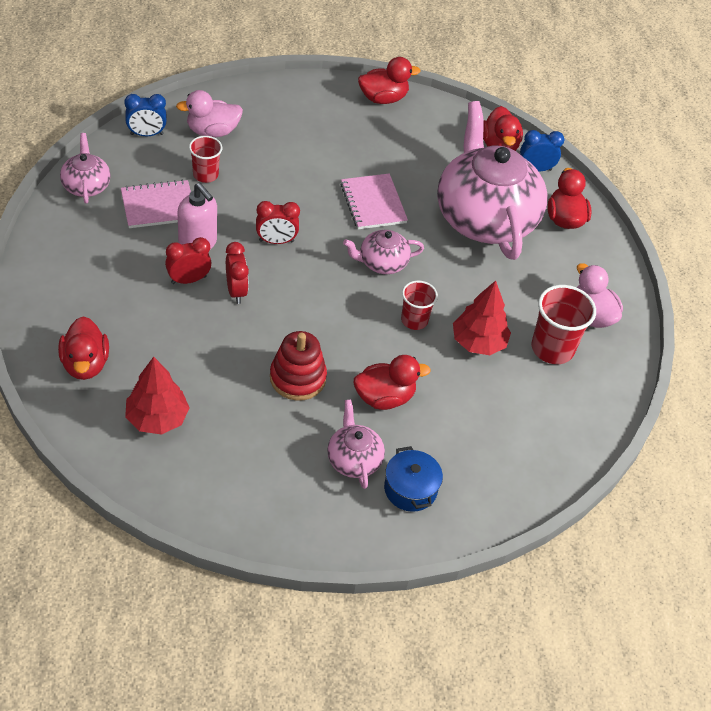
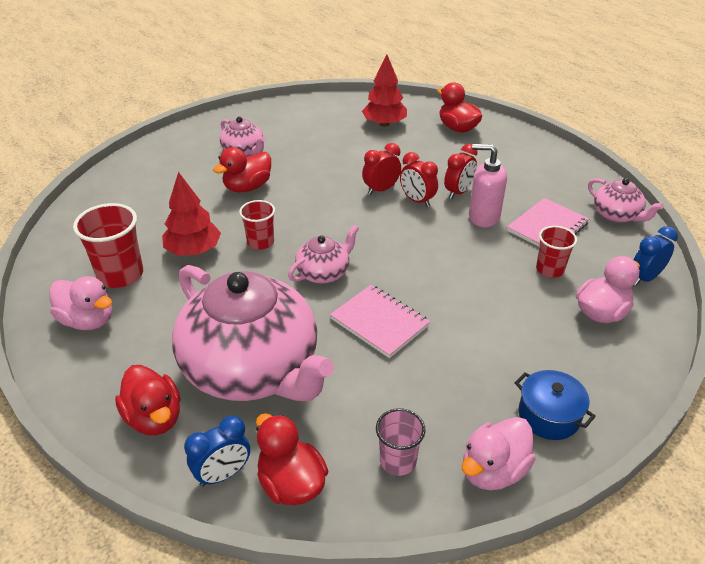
camera: 155 degrees right, 10 degrees down
(276, 241) = (428, 246): red clock -> red clock (381, 190)
(297, 378) = (319, 173): red stacking toy -> none
(383, 98) = (493, 470): red duck -> pink duck
(410, 489) = (195, 152): blue pot -> blue pot (549, 415)
(431, 127) = (398, 461): none -> pink cup

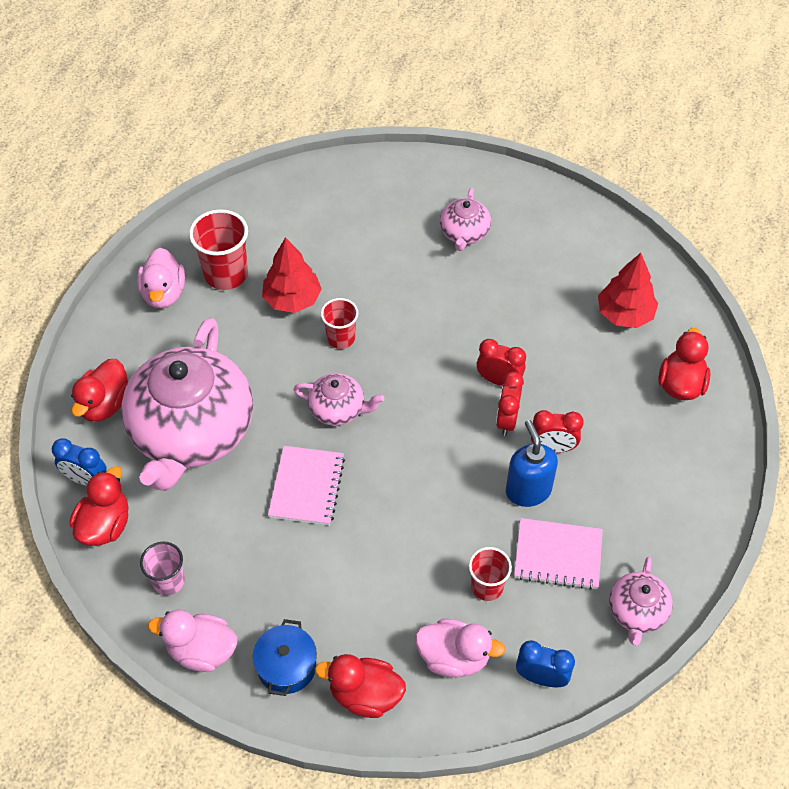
camera: 55 degrees right, 15 degrees up
(247, 187) = (410, 275): red duck -> red duck (365, 695)
(483, 217) = (528, 490): pink soap dispenser -> blue soap dispenser

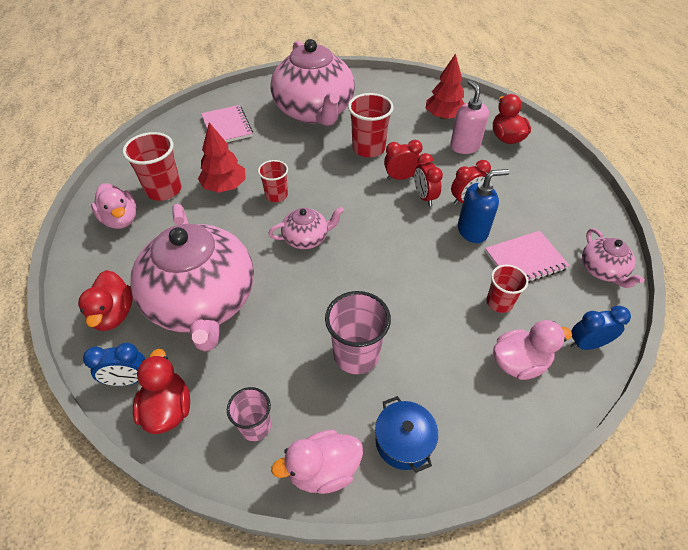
camera: 30 degrees left, 5 degrees down
(301, 563) = (356, 355): none -> pink cup
(307, 487) = (321, 298): pink notebook -> pink notebook (227, 126)
(365, 695) = (481, 429): red duck -> none
(464, 233) = (314, 111): pink teapot -> pink teapot, size x2.24
(491, 320) = (368, 148): none -> red cup
(528, 490) = (472, 231): blue soap dispenser -> blue soap dispenser turned 120 degrees clockwise
(614, 372) = (464, 146): none -> pink soap dispenser

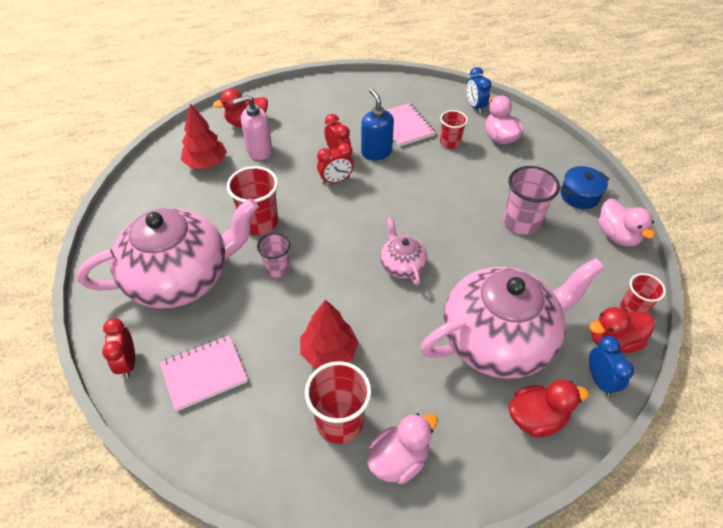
camera: 95 degrees left, 0 degrees up
(255, 426) = (603, 278): pink cup -> pink cup (277, 268)
(276, 195) = (341, 298): red cup -> red cup (632, 309)
(400, 177) = (308, 197): red clock -> red clock (128, 363)
(602, 270) = (407, 90): pink teapot -> none

